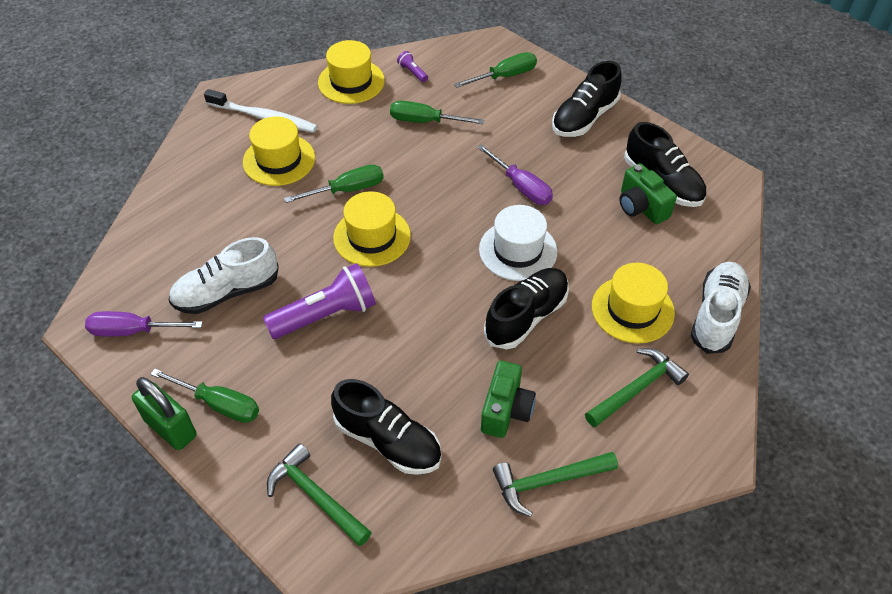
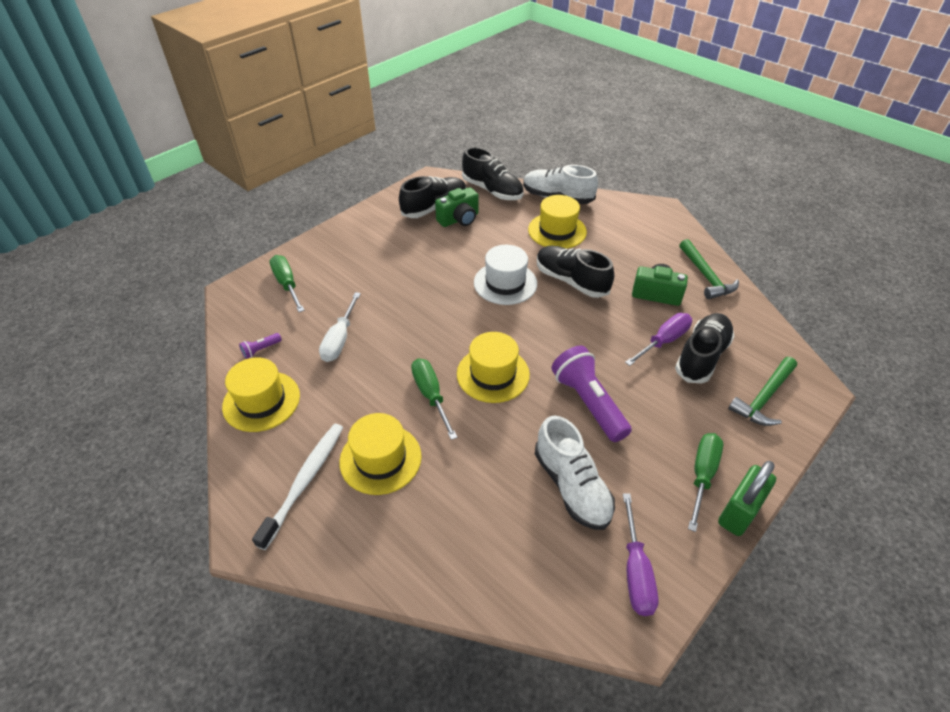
camera: 90 degrees left, 5 degrees down
(424, 121) = (339, 340): green screwdriver -> white screwdriver
(522, 187) = (434, 278): purple screwdriver -> purple screwdriver (664, 341)
(584, 118) = (355, 240): black shoe -> black shoe (492, 190)
(636, 388) = (623, 234): green hammer -> none

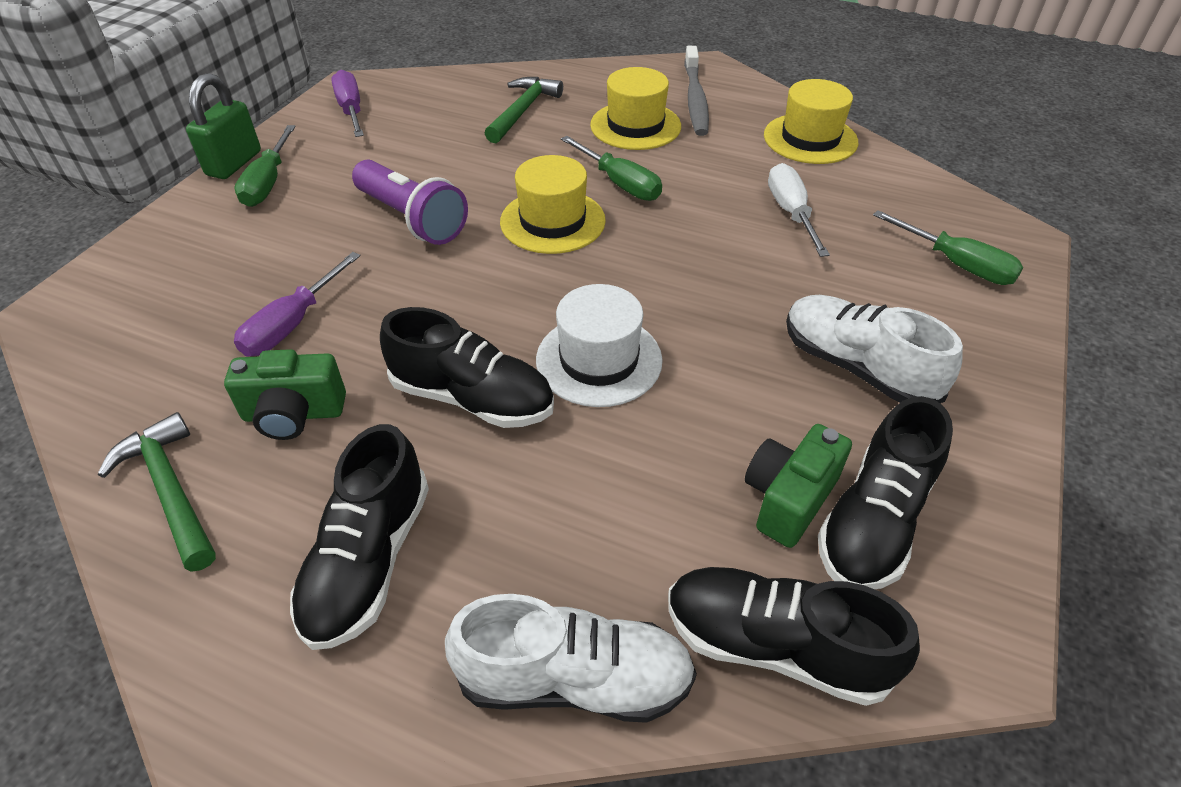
camera: 160 degrees right, 0 degrees up
(261, 350) = (876, 180): purple flashlight -> none
(304, 482) = (695, 99): white toothbrush -> grey toothbrush
(557, 231) = (537, 532): yellow hat -> none
(572, 486) = (421, 147): white shoe -> white shoe (857, 367)
(701, 356) = (231, 314): black shoe -> black shoe (369, 560)
(764, 398) = (149, 279): green hammer -> green hammer (522, 111)

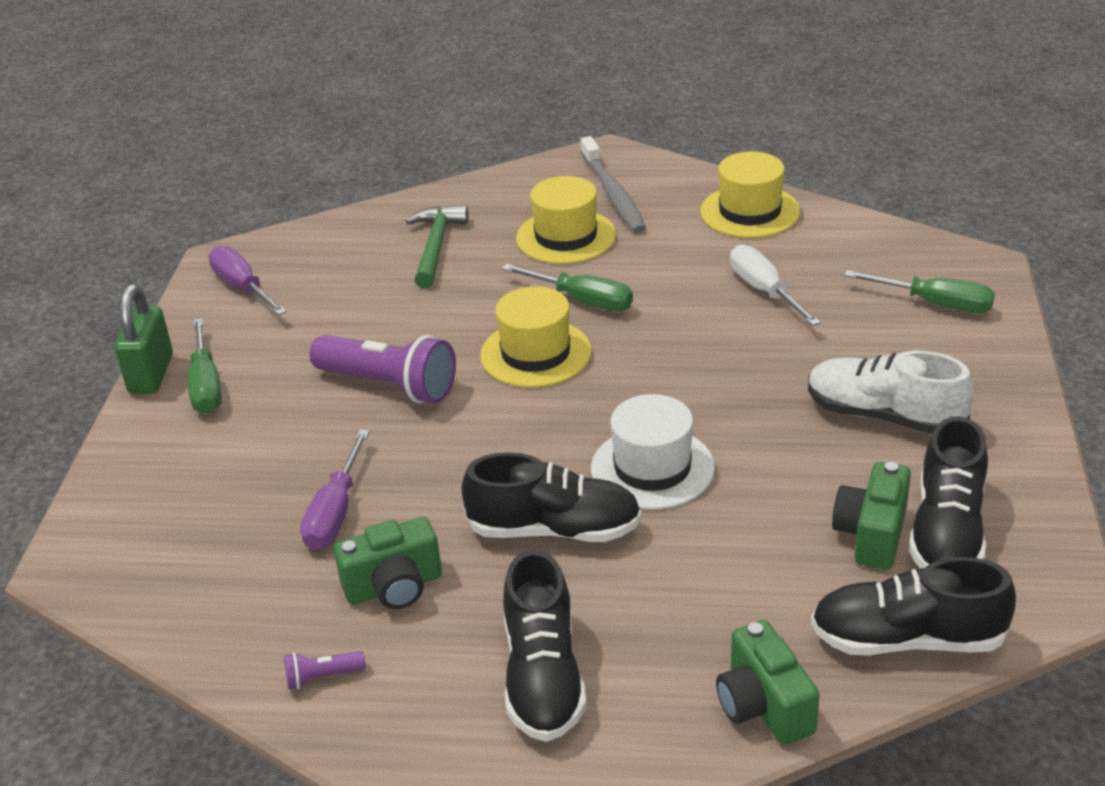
camera: 15 degrees left, 10 degrees down
(170, 490) = (323, 677): green hammer -> purple flashlight
(574, 679) = (763, 706): white shoe -> green camera

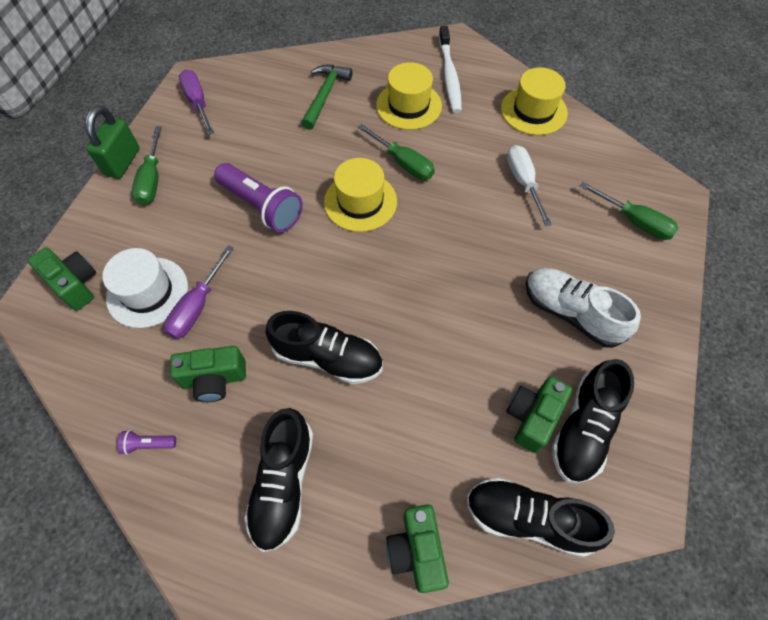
camera: 10 degrees right, 25 degrees up
(133, 524) = (75, 284): none -> green camera
(613, 194) = (449, 75): grey toothbrush -> white toothbrush
(652, 468) = (405, 320): white hat -> white hat (147, 292)

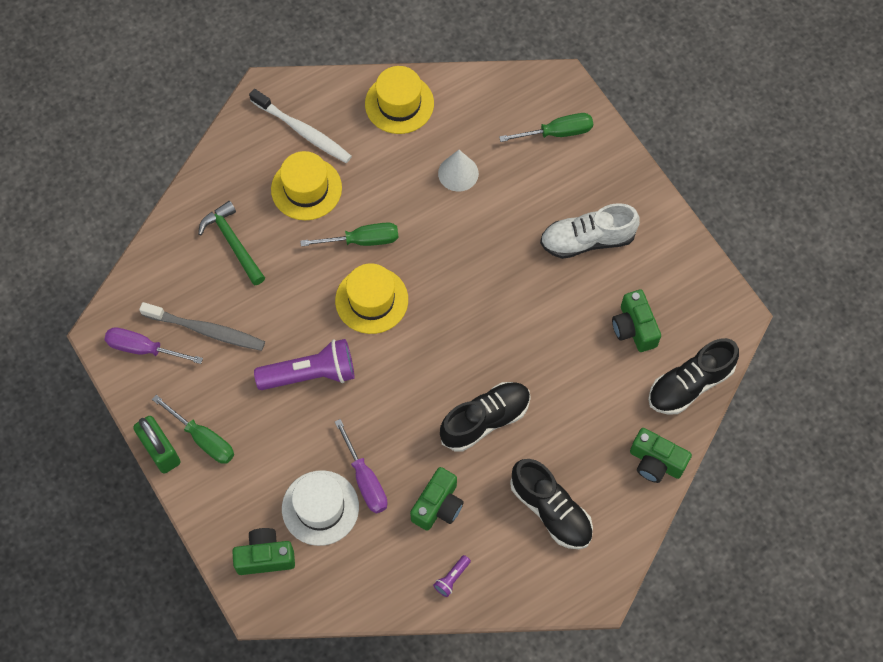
camera: 50 degrees left, 5 degrees up
(242, 124) = (206, 330): none -> grey toothbrush
(523, 182) = (458, 173): white screwdriver -> white cone
(583, 428) = (666, 305): black shoe -> none

